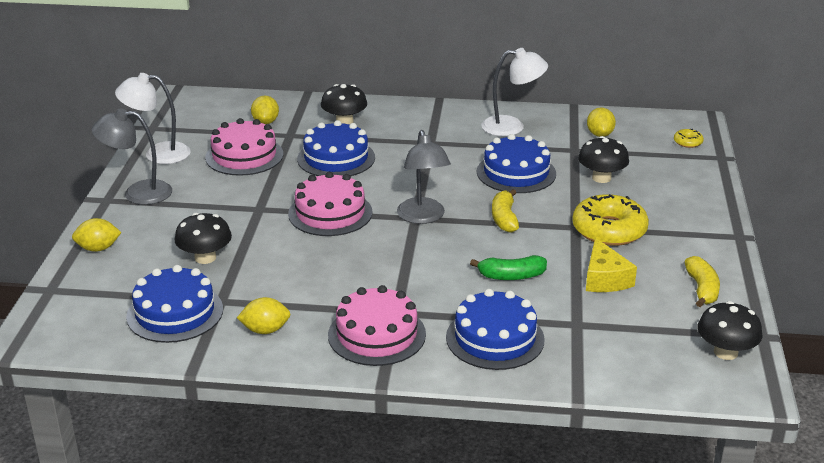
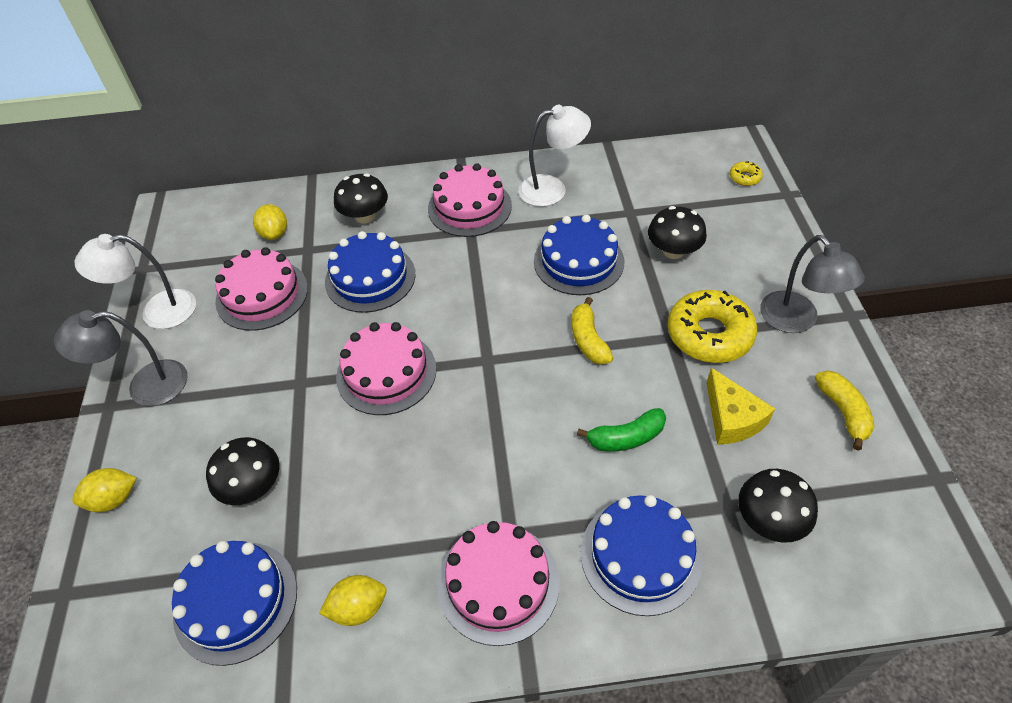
camera: 10 degrees left, 20 degrees up
(423, 217) = (496, 357): grey lamp -> grey lamp (796, 321)
(435, 128) = (469, 207): none -> pink cake
(600, 134) = (649, 183): yellow lemon -> none
(725, 352) = (908, 516): black mushroom -> black mushroom (769, 520)

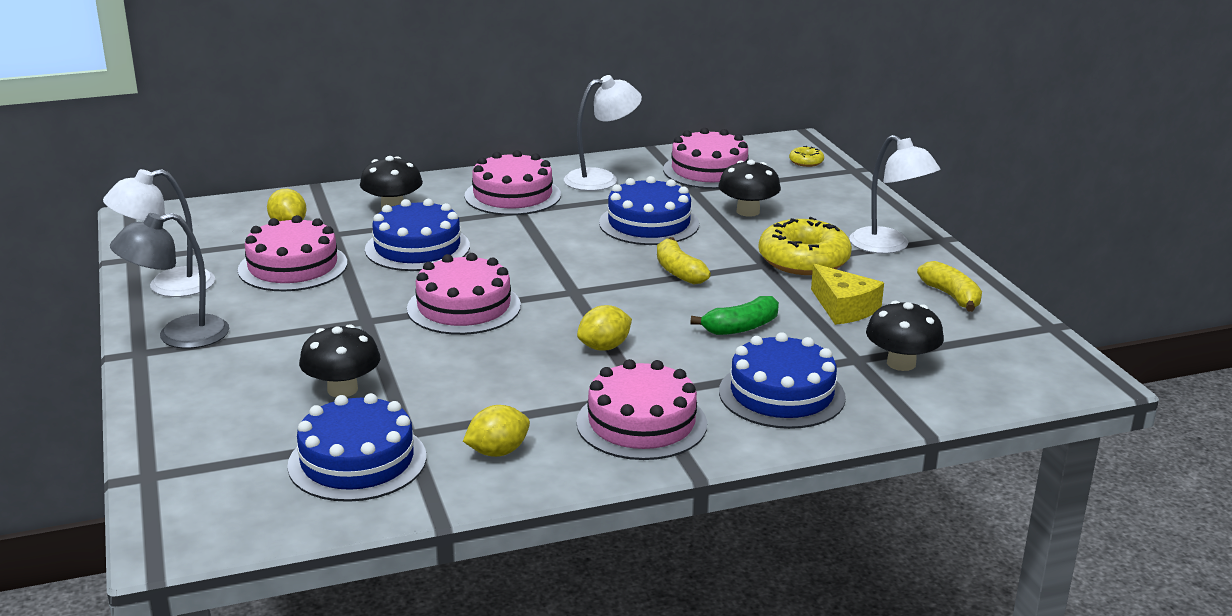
camera: 15 degrees left, 25 degrees down
(113, 499) = (178, 411): yellow lemon -> yellow lemon (604, 347)
(651, 184) = (709, 170): none -> pink cake
(796, 321) = (888, 246): grey lamp -> white lamp

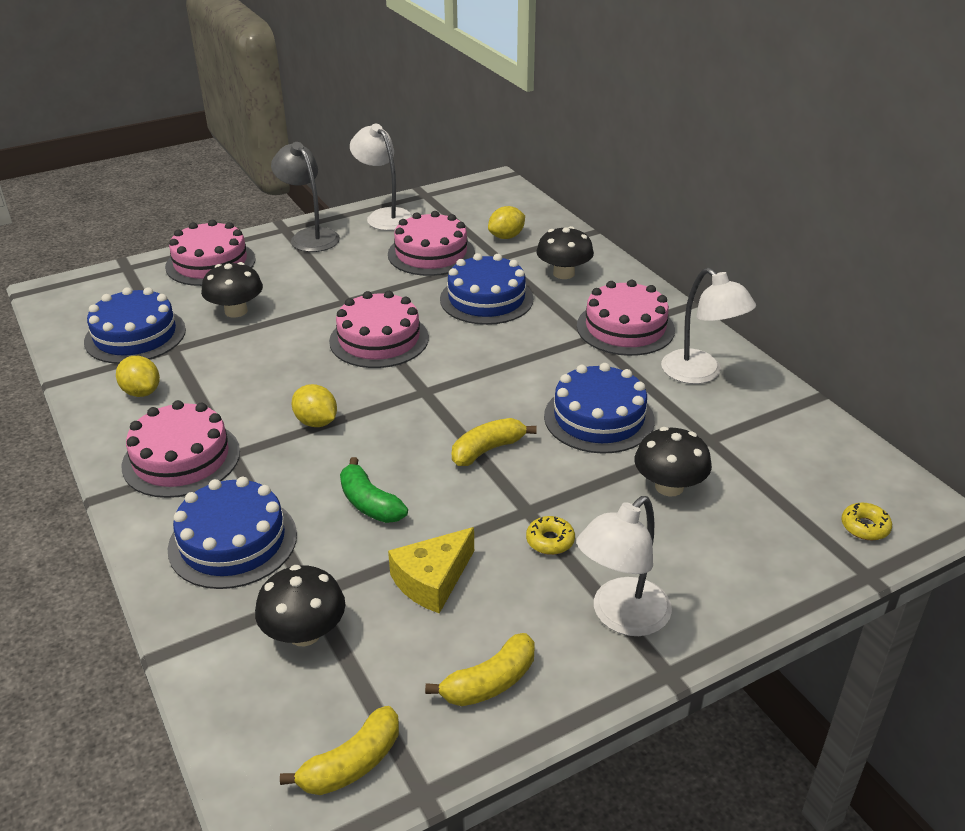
camera: 80 degrees right, 10 degrees up
(709, 170) = (775, 446): pink cake -> pink cake (210, 263)
(803, 260) = (550, 541): yellow donut -> yellow donut, size x0.44
(1030, 350) = (352, 764): none -> yellow banana

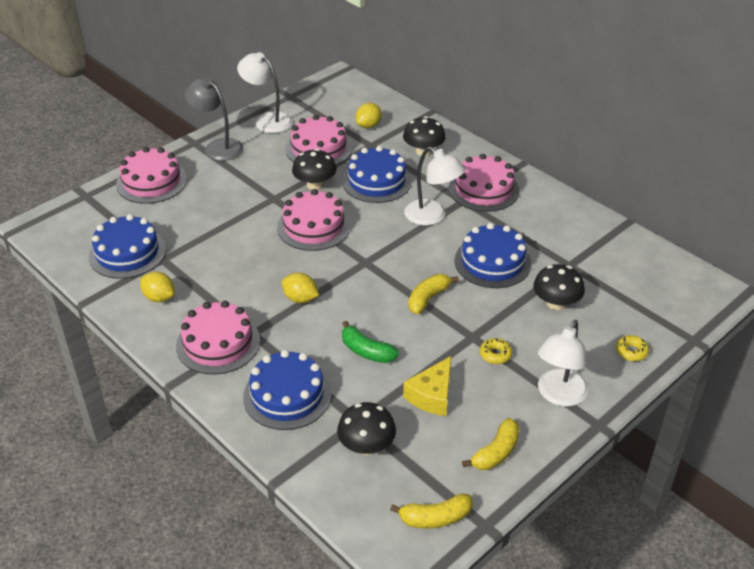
camera: 15 degrees left, 5 degrees up
(236, 311) = (194, 220): black mushroom -> black mushroom (315, 185)
(352, 764) = (435, 518): yellow banana -> yellow banana turned 45 degrees clockwise
(700, 374) = (547, 217): white lamp -> white lamp (432, 216)
(865, 527) = (683, 309): yellow donut -> yellow donut (631, 351)

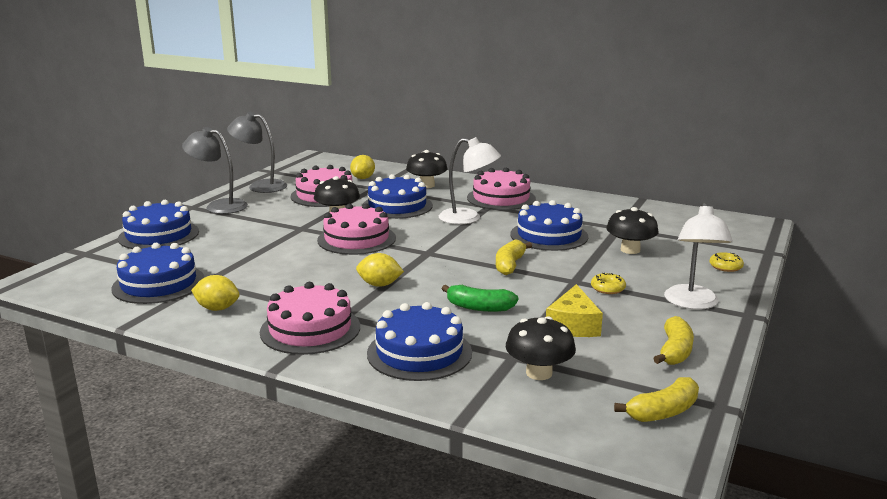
camera: 20 degrees left, 20 degrees down
(151, 182) = (159, 235): pink cake -> blue cake
(267, 120) = (260, 186): white lamp -> grey lamp

